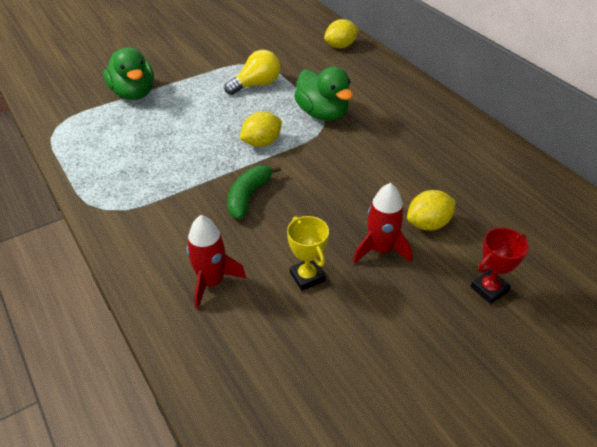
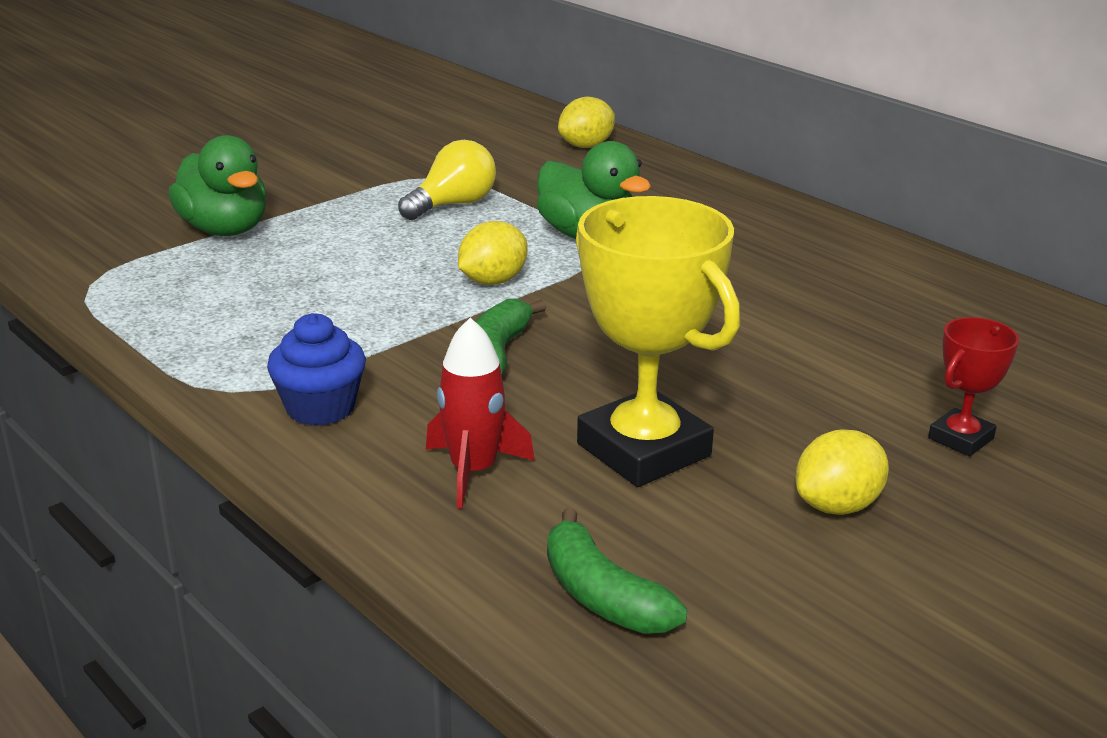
camera: 10 degrees left, 15 degrees down
(146, 226) = (320, 408): none -> blue cupcake
(254, 383) = (602, 595): none -> green banana
(307, 277) = (643, 450): yellow trophy -> yellow trophy, size x2.01
(380, 250) = (758, 404): red rocket -> none
(428, 224) = (827, 365): yellow lemon -> yellow lemon (837, 506)

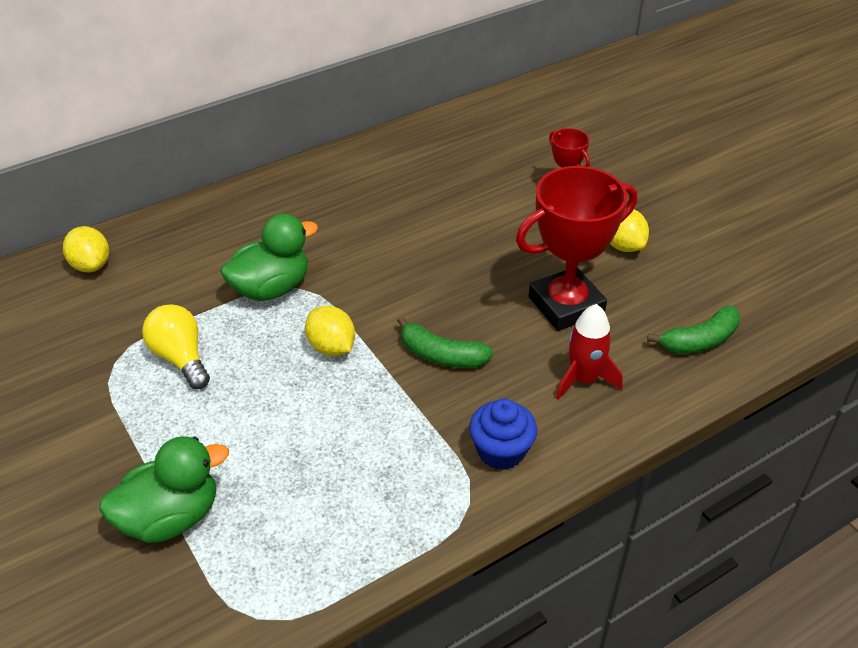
camera: 80 degrees left, 15 degrees up
(643, 450) = (566, 305): yellow trophy -> red trophy

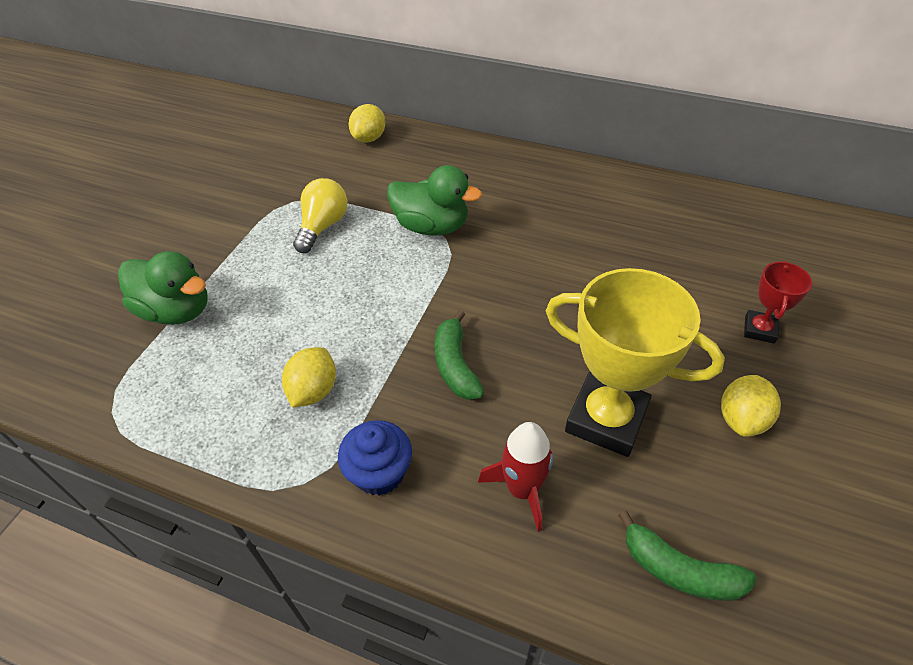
camera: 55 degrees right, 5 degrees up
(331, 347) = (402, 294): yellow lemon -> yellow lemon (313, 391)
(566, 305) = (606, 419): red trophy -> yellow trophy

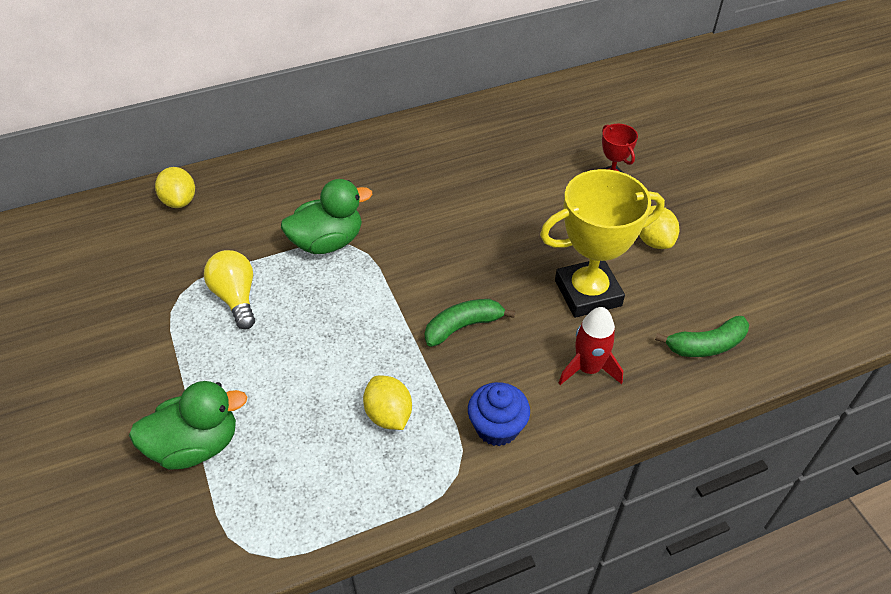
camera: 45 degrees left, 0 degrees up
(455, 365) = (463, 326): green banana -> green banana turned 120 degrees clockwise

